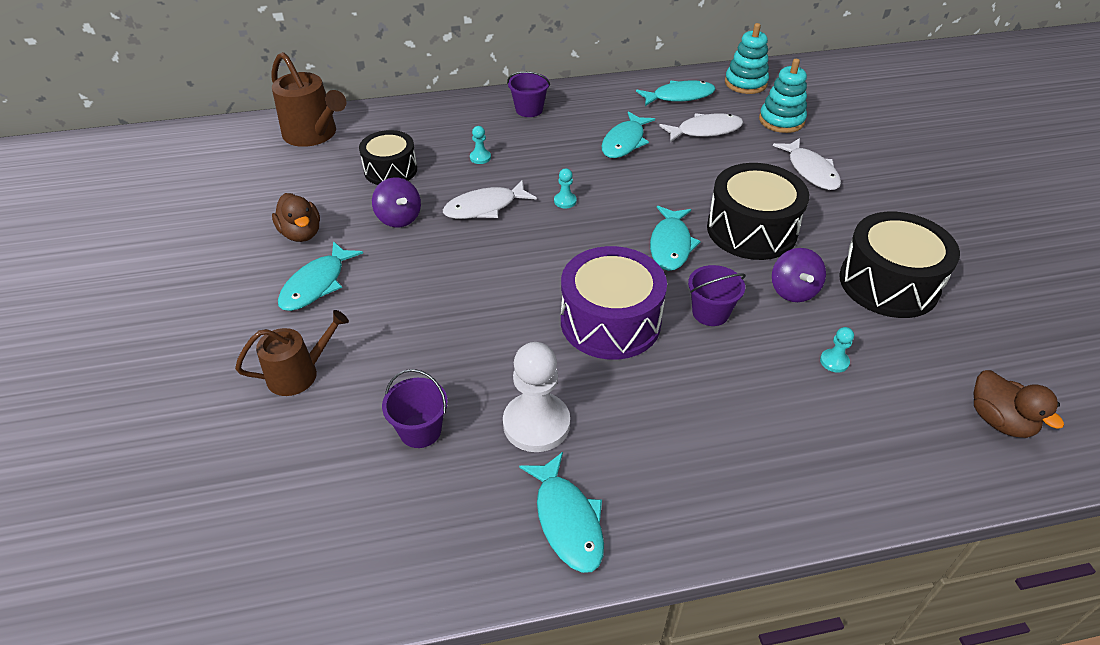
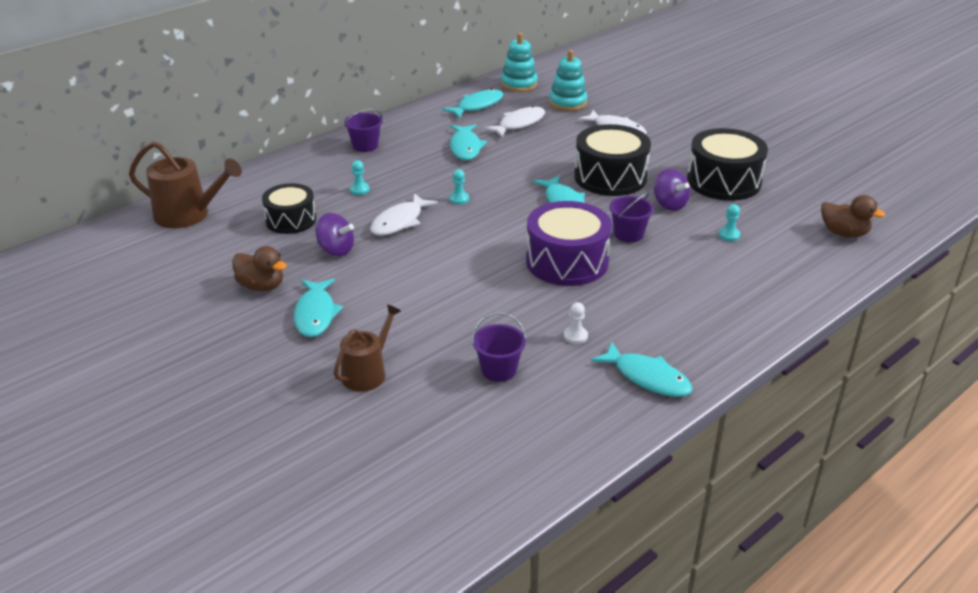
camera: 30 degrees left, 10 degrees down
(536, 424) = (575, 336): white pawn -> white pawn, size x0.45

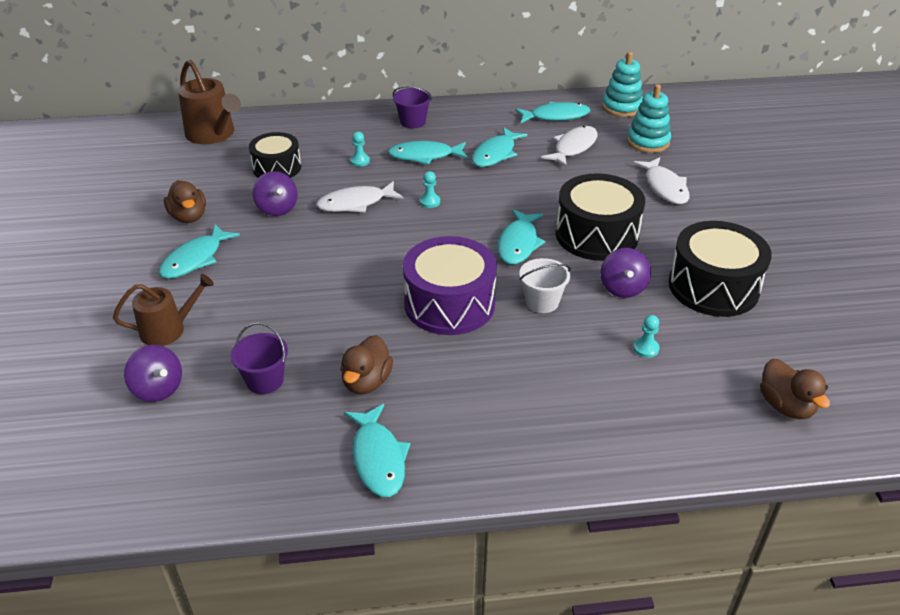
camera: 35 degrees right, 5 degrees up
(410, 168) = (425, 156): none -> turquoise fish
(420, 415) = (158, 389): none -> purple spinning top
(519, 124) = (573, 147): white fish -> white fish turned 45 degrees counterclockwise
(575, 336) = (366, 382): white pawn -> brown duck
(628, 234) = (542, 302): purple bucket -> white bucket

